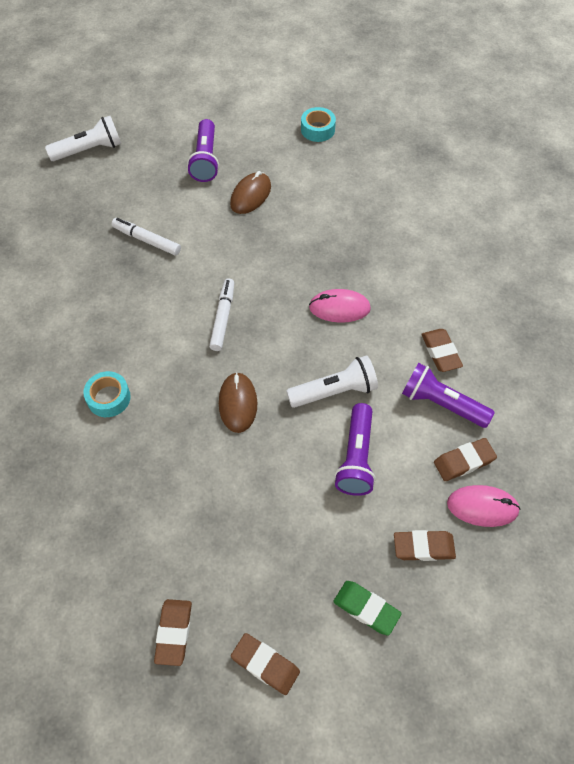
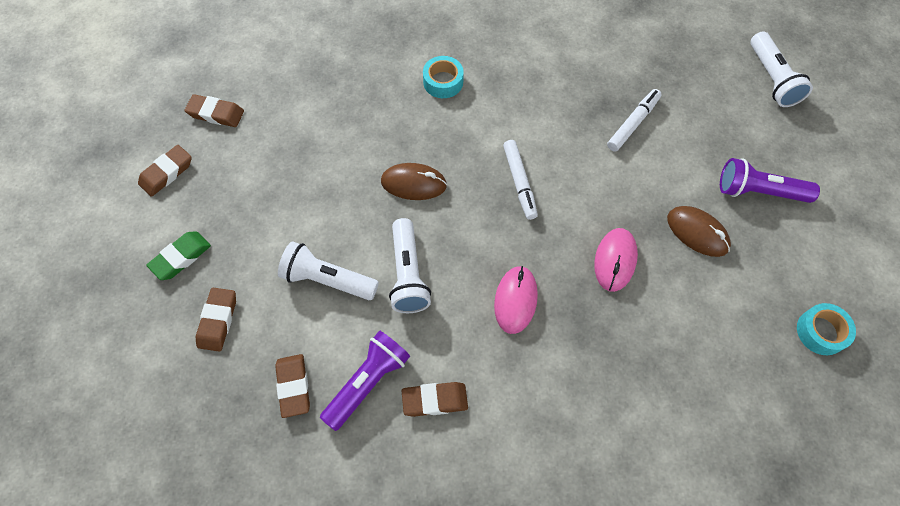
camera: 100 degrees right, 5 degrees up
(222, 318) = (519, 182): white marker -> white marker turned 60 degrees clockwise
(356, 458) = (327, 280): purple flashlight -> white flashlight
(482, 507) = (239, 391): pink mouse -> pink mouse (615, 260)

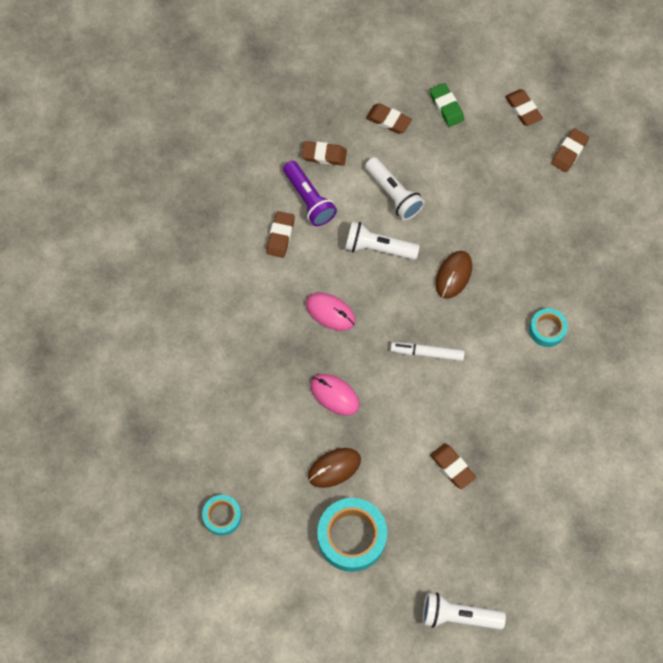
camera: 110 degrees right, 5 degrees up
(327, 280) = (394, 194): white flashlight -> white flashlight turned 105 degrees clockwise
(633, 123) = (452, 467): white marker -> brown eraser
(758, 191) = (351, 537): purple flashlight -> turquoise tape

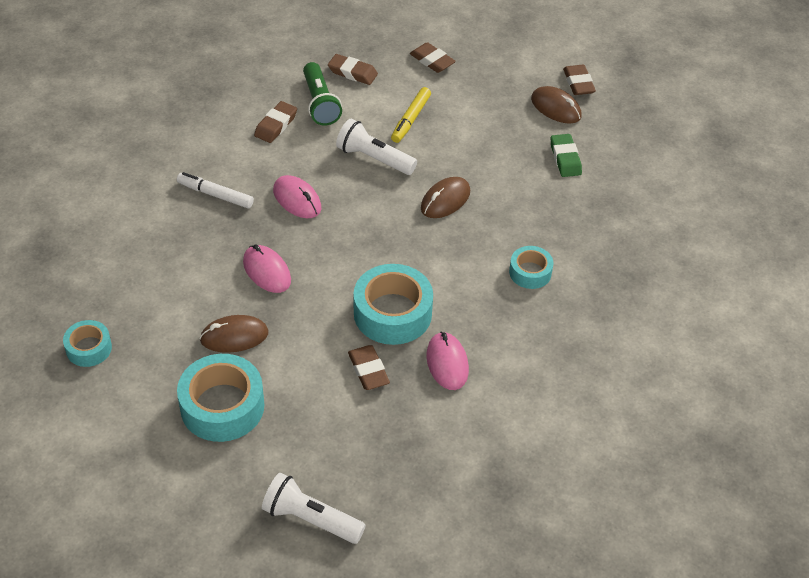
camera: 15 degrees right, 20 degrees down
(309, 199) = (320, 103): purple flashlight -> green flashlight
(394, 194) = (411, 119): white flashlight -> yellow marker
(427, 353) = (386, 260): white marker -> white marker (215, 195)
(446, 107) = (497, 63): green eraser -> green eraser (565, 158)
(451, 405) = (392, 313): none -> turquoise tape
(511, 440) = (447, 363): none -> pink mouse
(512, 144) = (556, 108): none -> brown mouse
(569, 152) = (615, 128): brown eraser -> none

